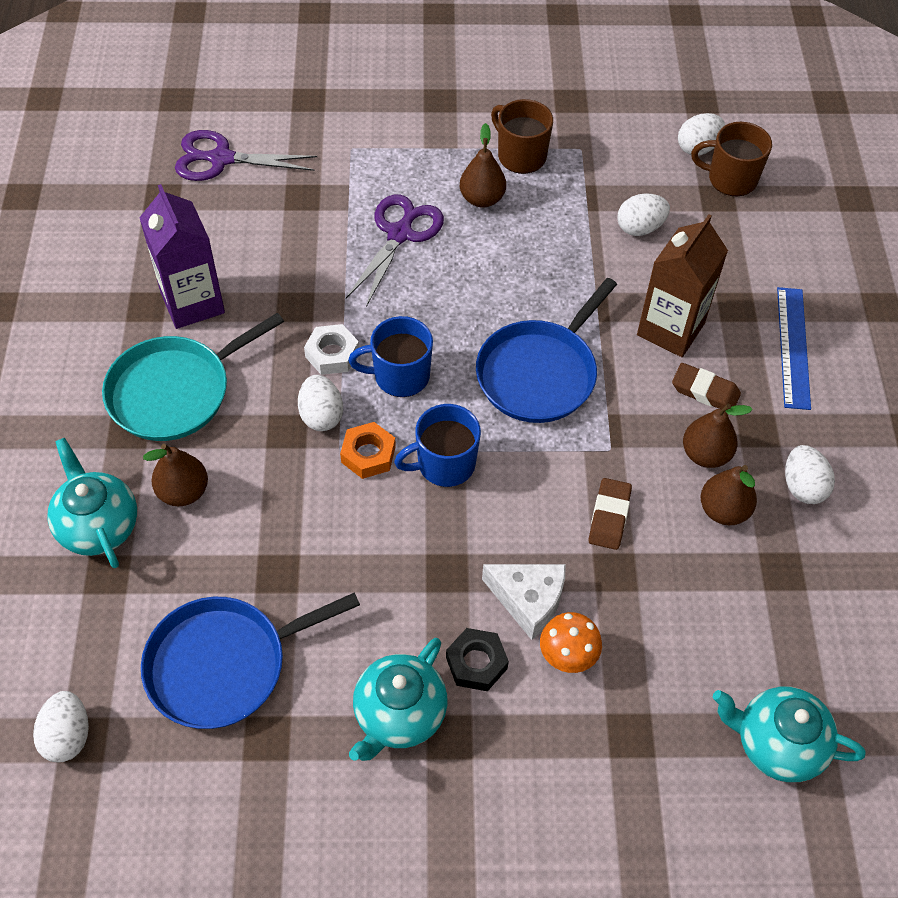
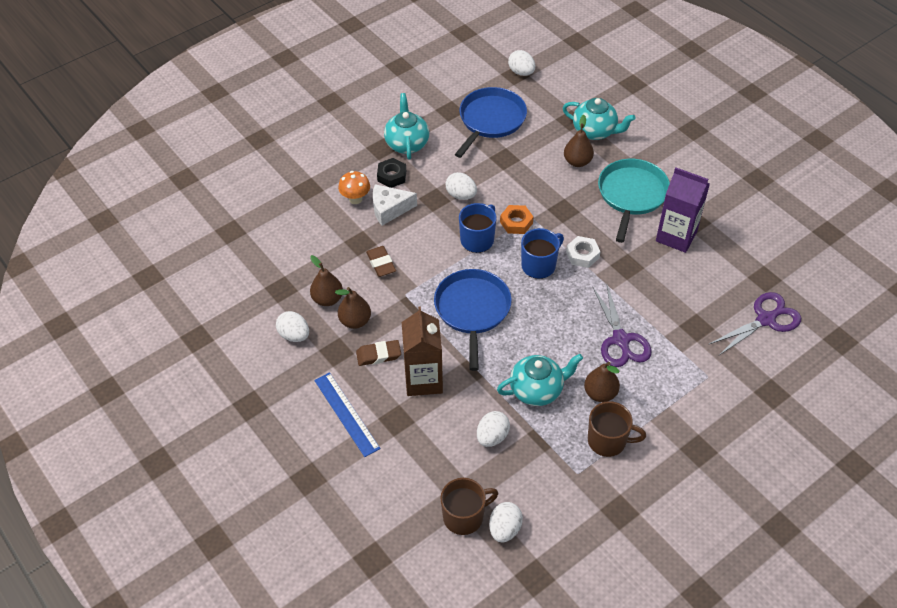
camera: 145 degrees right, 5 degrees down
(321, 415) = (555, 225): white egg -> white egg (461, 195)
(777, 744) = (243, 219): turquoise teapot -> turquoise teapot (537, 390)

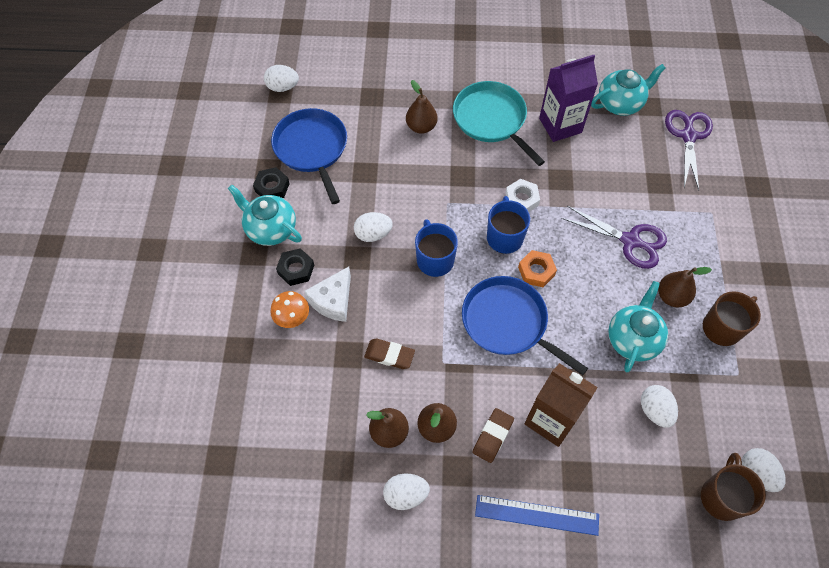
camera: 50 degrees left, 10 degrees up
(438, 122) = (272, 187): none -> black nut
(516, 222) = (443, 218): orange nut -> orange nut (536, 271)
(595, 131) = (401, 91): turquoise teapot -> turquoise teapot (620, 104)

